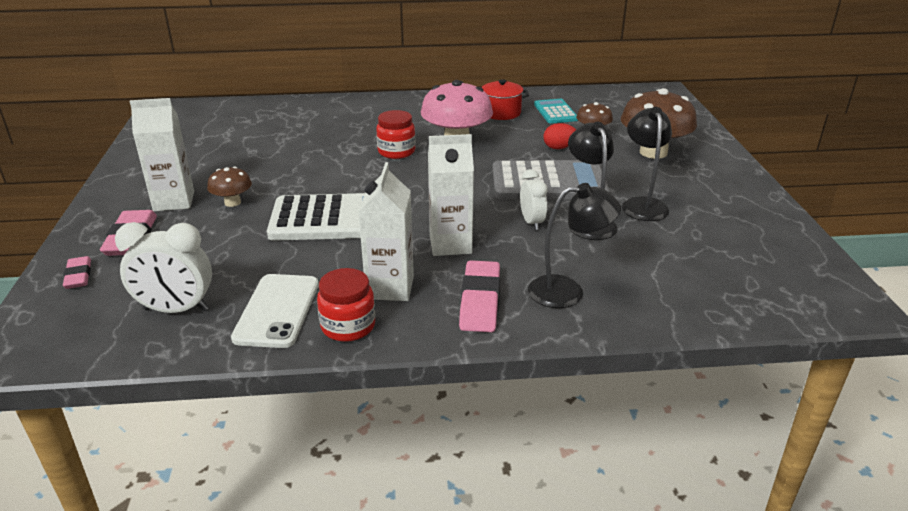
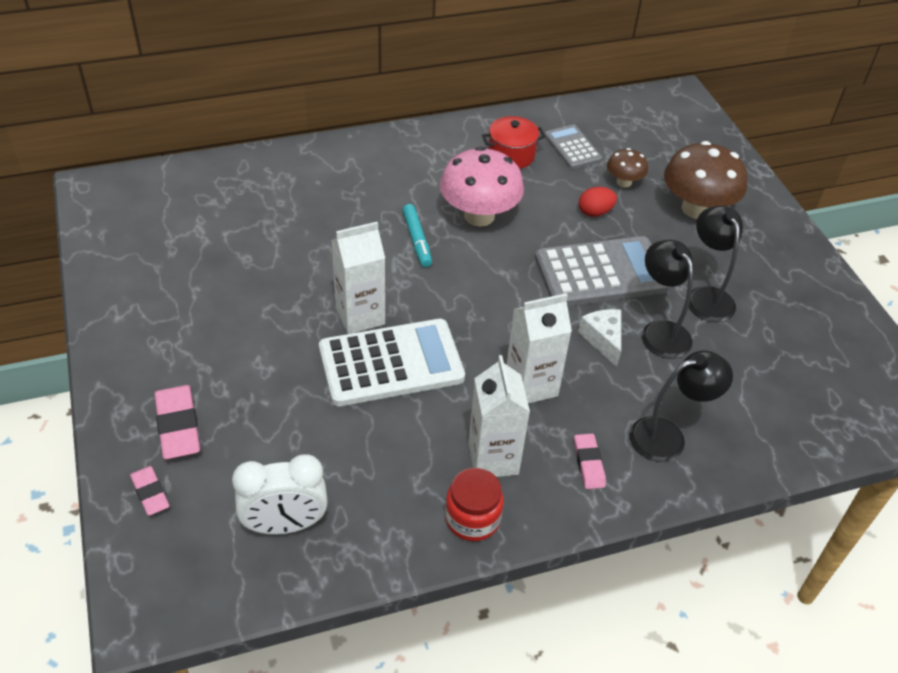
camera: 15 degrees left, 15 degrees up
(174, 201) = (196, 358): white carton -> white carton (360, 316)
(232, 202) = (266, 351): brown mushroom -> none
(277, 310) = (391, 509): white phone -> none
(396, 152) = (417, 240): red jar -> turquoise marker
(480, 301) = (588, 463): pink eraser -> pink eraser, size x0.60
(532, 222) = (603, 340): white clock -> white cheese
(555, 112) = (572, 147): turquoise calculator -> grey calculator

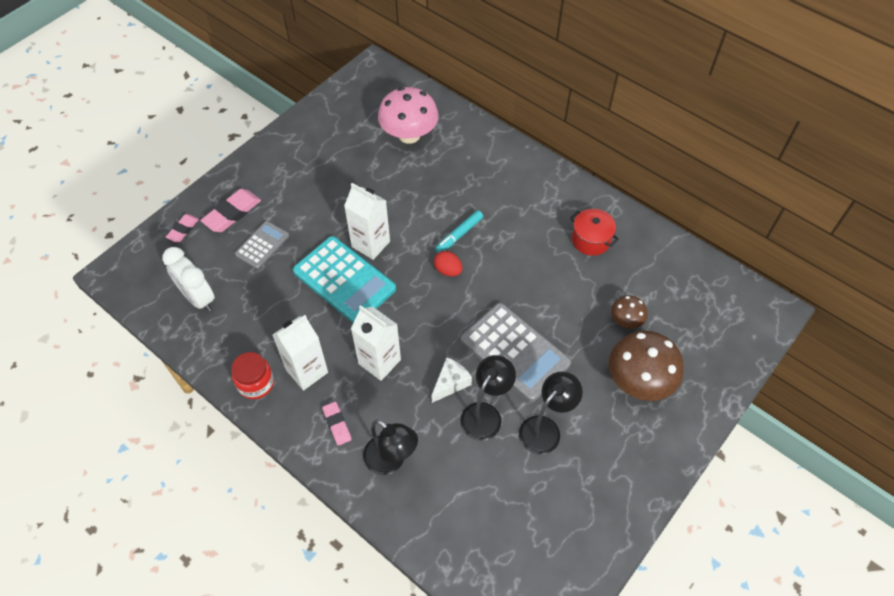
camera: 60 degrees right, 10 degrees up
(391, 363) = (344, 280): white calculator -> turquoise calculator
(479, 215) = (511, 255): pink mushroom -> pink mushroom (409, 135)
(572, 147) = (635, 271): grey calculator -> grey calculator (262, 245)
(588, 463) = (337, 424): pink eraser -> pink eraser turned 75 degrees counterclockwise
(595, 212) = (575, 318): red egg -> red egg (448, 270)

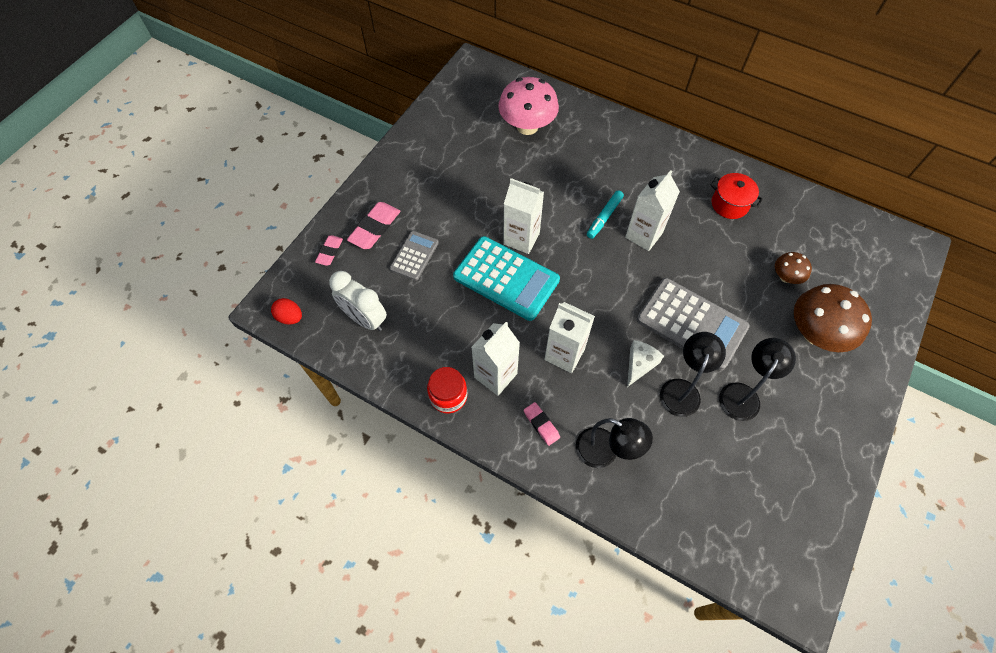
camera: 10 degrees left, 5 degrees up
(448, 270) = (604, 253): red egg -> red egg (290, 317)
(493, 258) = (643, 235): none -> white carton

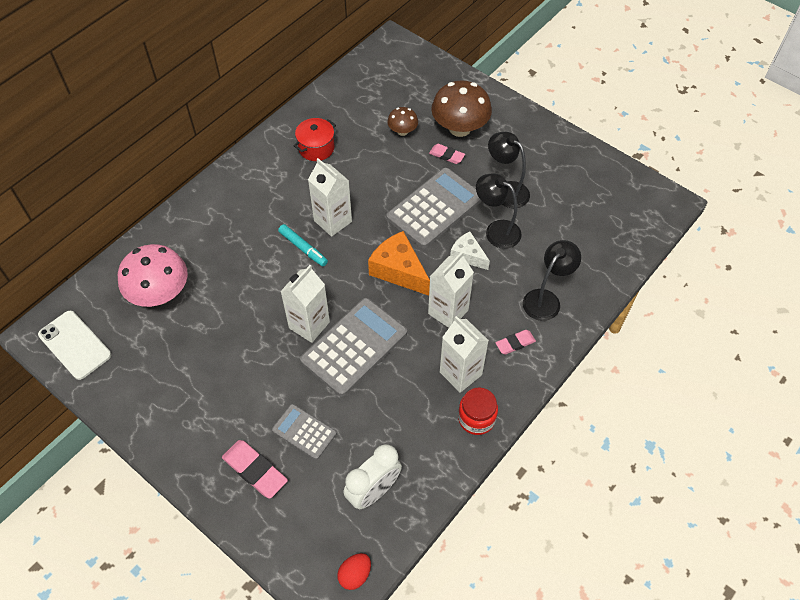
camera: 80 degrees left, 5 degrees down
(330, 252) = (275, 524): pink eraser -> pink eraser (446, 155)
(467, 87) = (75, 345): none -> white phone
(506, 278) = (354, 347): turquoise calculator -> grey calculator
(601, 302) = (399, 271): none -> orange cheese

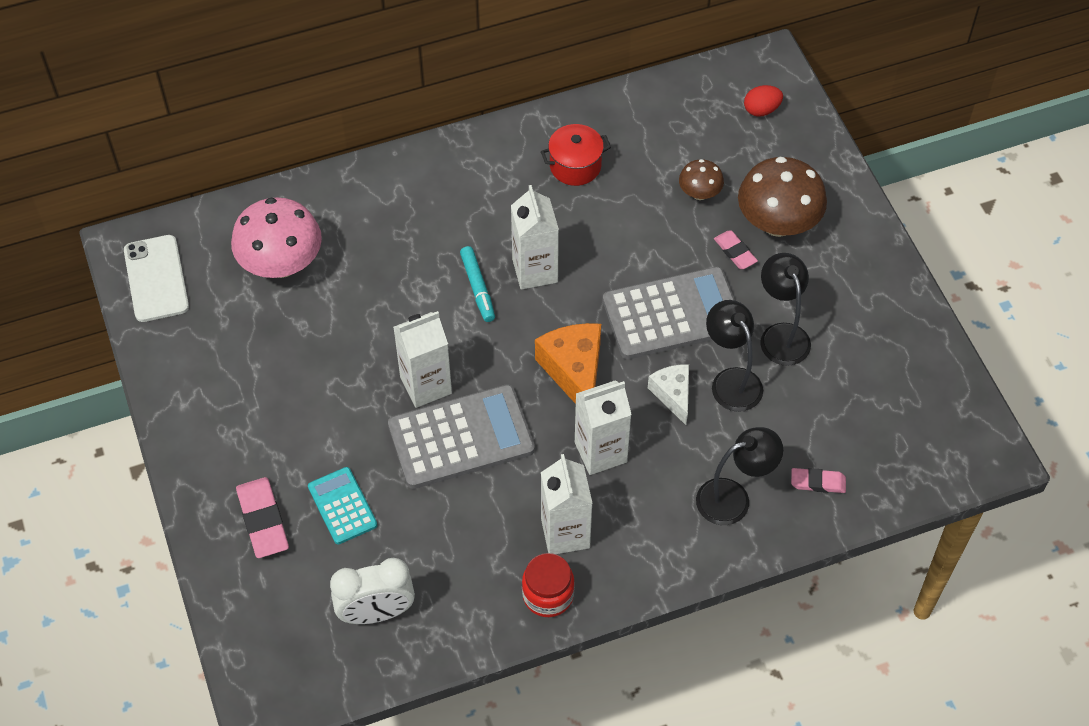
camera: 30 degrees right, 0 degrees up
(304, 432) = (342, 506): grey calculator -> turquoise calculator
(355, 575) = (298, 690): red egg -> red egg (761, 110)
(515, 343) = (656, 532): pink eraser -> pink eraser (818, 482)

